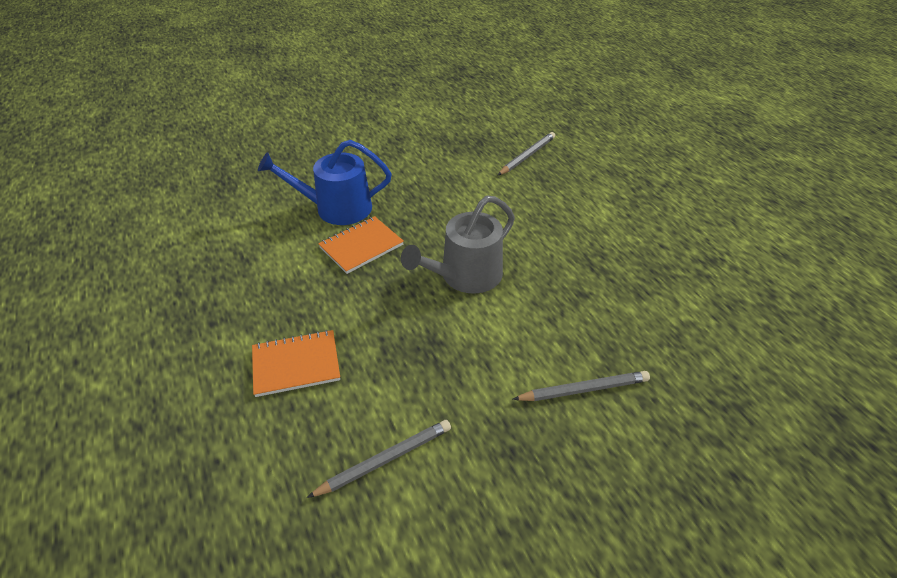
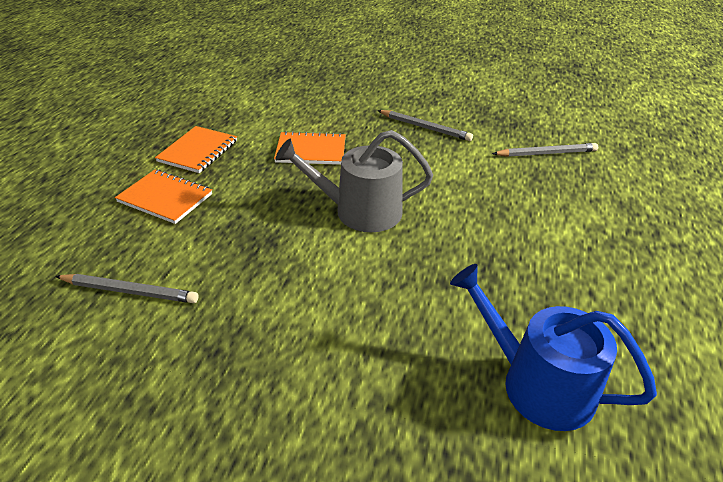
camera: 40 degrees right, 5 degrees down
(262, 304) = (198, 151): none -> orange notebook
(336, 208) = (329, 118): blue watering can -> blue watering can (537, 384)
(584, 389) = (336, 352): grey pencil -> grey pencil (425, 127)

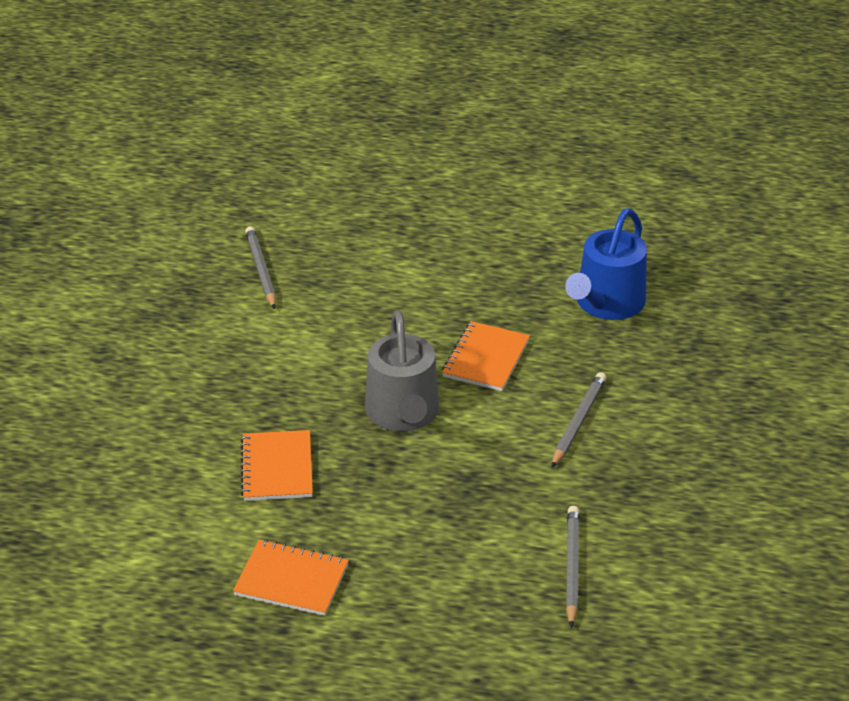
camera: 95 degrees left, 0 degrees up
(165, 198) = (407, 584): orange notebook -> orange notebook (486, 358)
(425, 127) = (206, 367): grey pencil -> grey pencil (578, 421)

